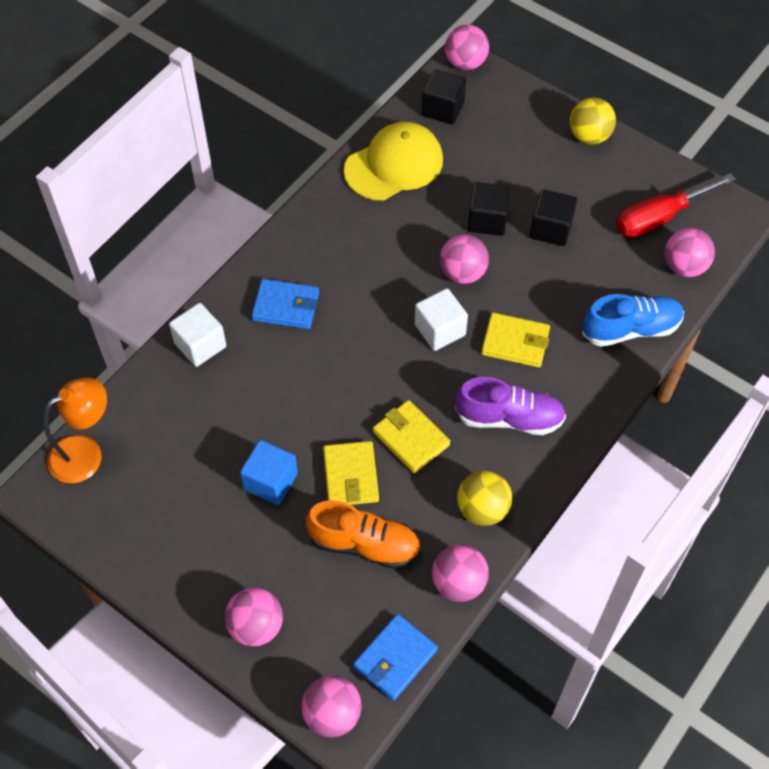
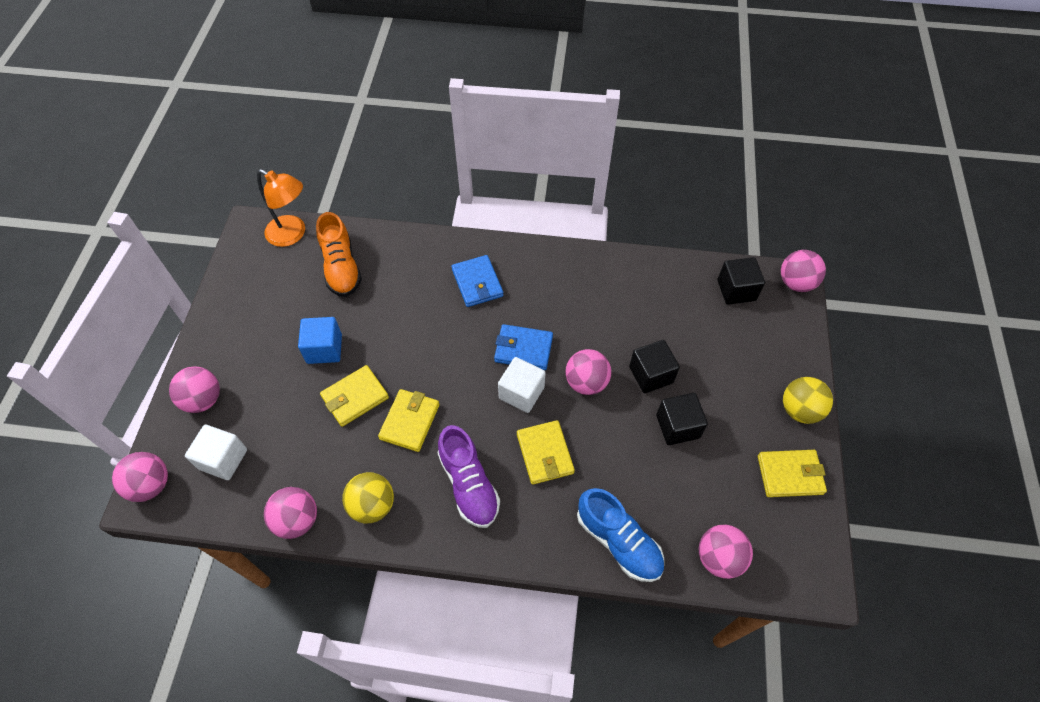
camera: 60 degrees right, 0 degrees up
(200, 345) = (413, 251): white cube -> white cube (223, 459)
(365, 544) = (301, 436): orange shoe -> orange shoe (341, 267)
(394, 165) = (655, 285): yellow cap -> none
(395, 658) = (212, 505): blue wallet -> blue wallet (523, 349)
(642, 178) = (790, 475): none -> yellow wallet
(660, 217) = (757, 510): red screwdriver -> none

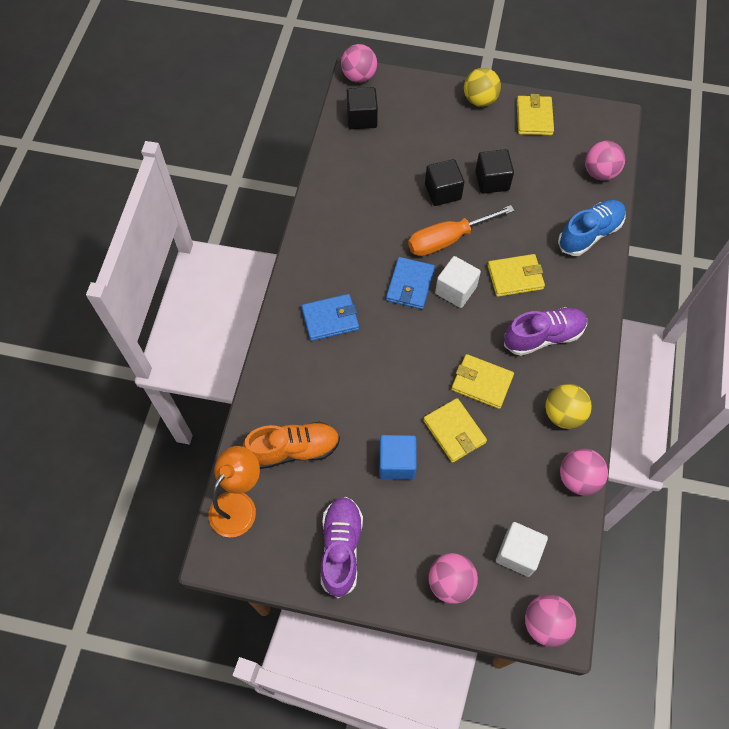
camera: 85 degrees left, 5 degrees up
(246, 311) = (341, 548): none -> purple shoe
(586, 382) = (447, 239): pink ball -> orange screwdriver

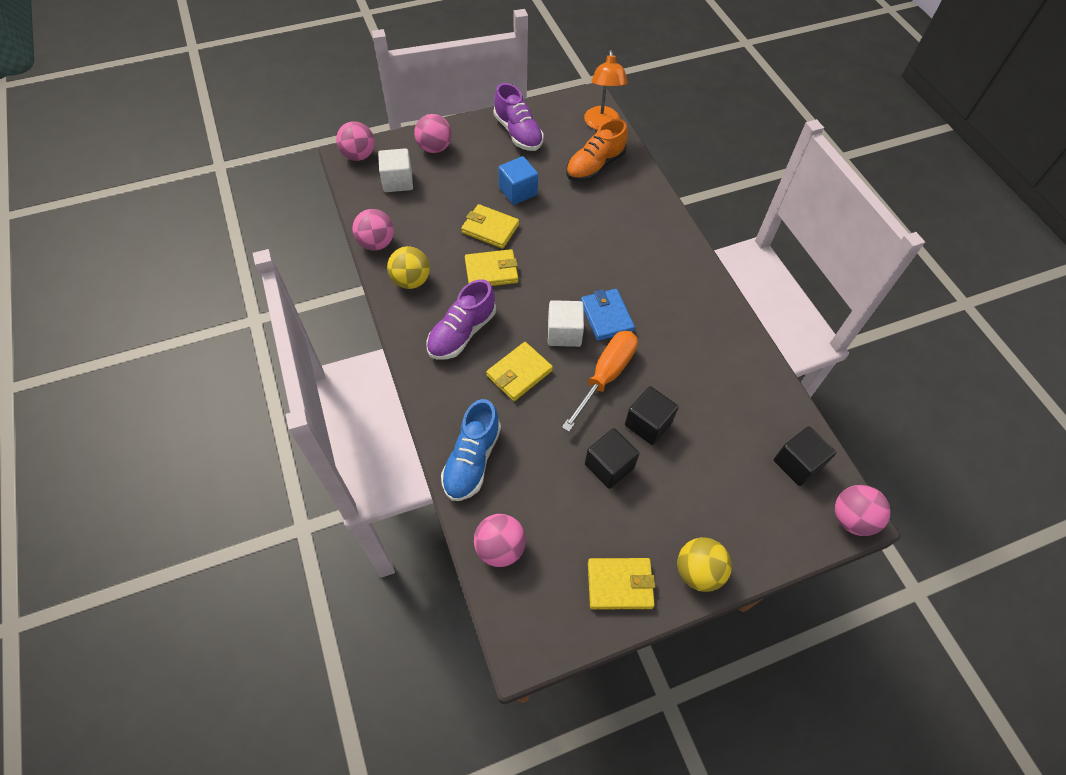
camera: 145 degrees right, 5 degrees down
(330, 319) = (647, 257): blue wallet -> none
(534, 118) = (620, 584): yellow wallet -> yellow wallet turned 60 degrees counterclockwise

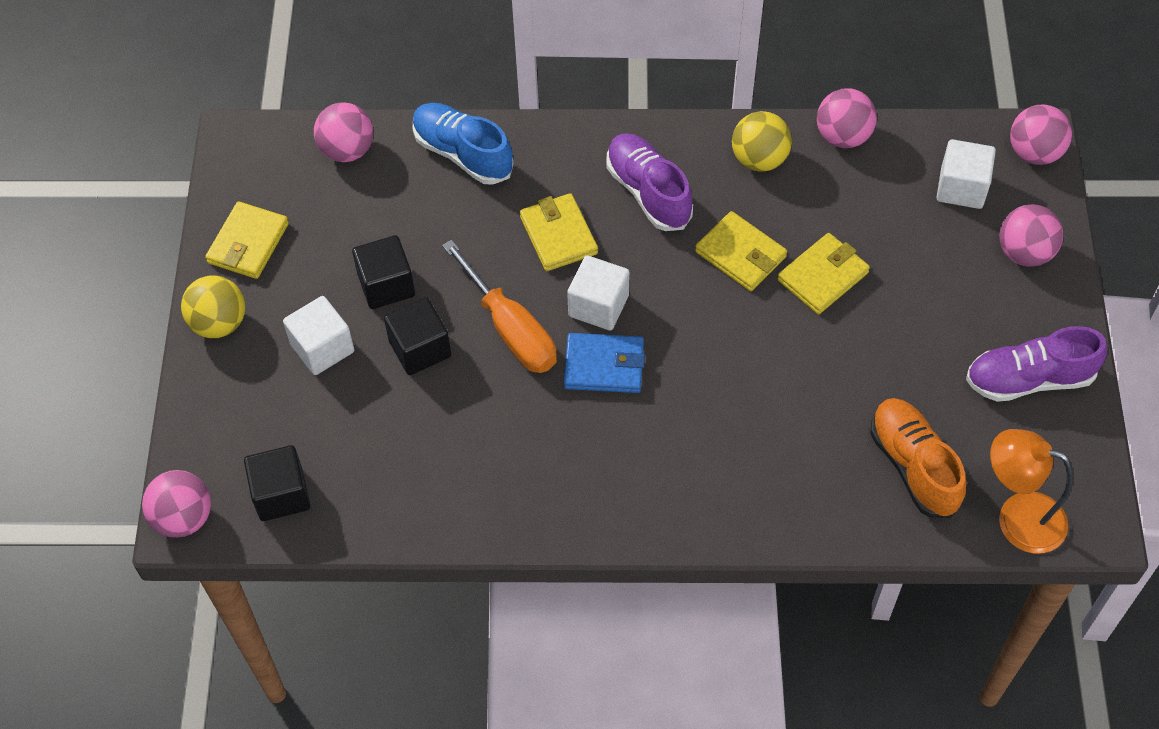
camera: 115 degrees right, 0 degrees up
(491, 271) = (740, 254): yellow wallet -> yellow wallet turned 60 degrees counterclockwise
(518, 191) = (889, 336): blue cube -> none
(680, 487) = (322, 348): none -> white cube

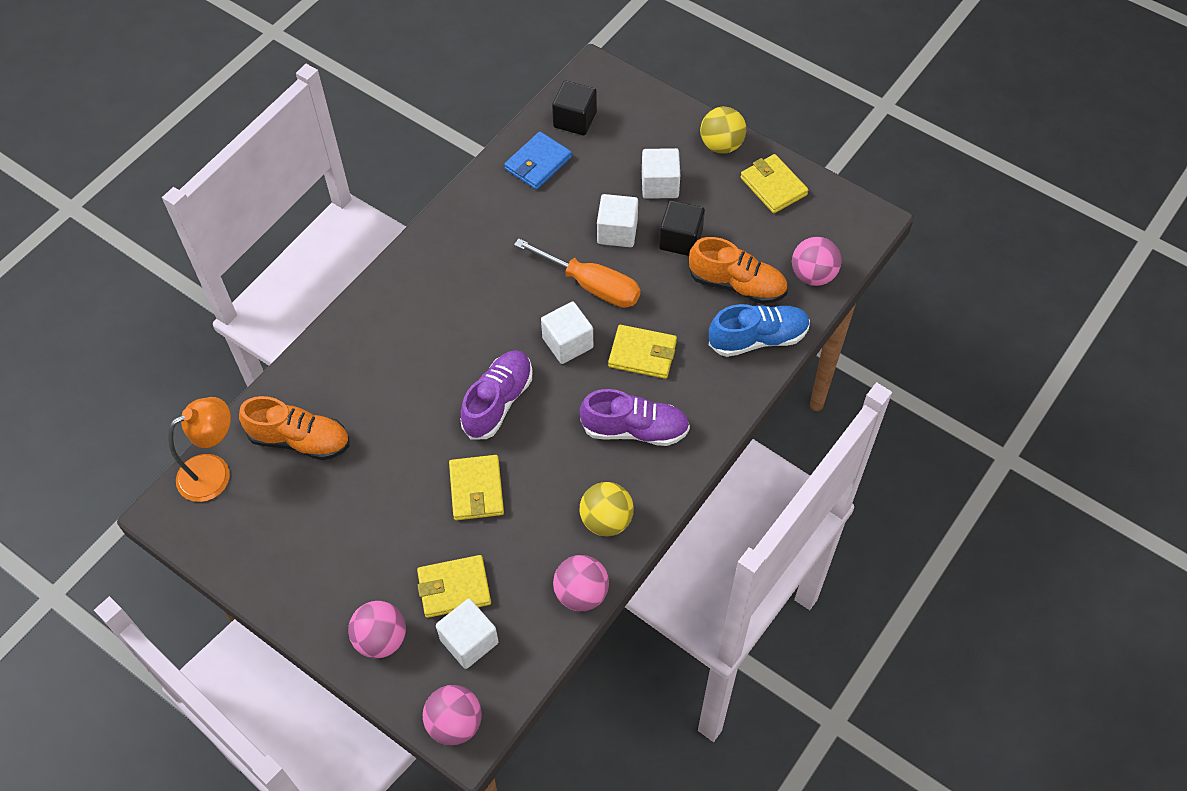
camera: 125 degrees right, 0 degrees up
(183, 518) = (598, 73): pink ball -> none
(408, 205) = (737, 285): none -> orange shoe
(420, 349) = (617, 232): black cube -> white cube
(510, 329) = (591, 285): orange screwdriver -> orange screwdriver turned 150 degrees counterclockwise
(604, 366) = (521, 319): blue wallet -> blue wallet (538, 163)
(740, 254) = (537, 451): yellow wallet -> yellow wallet (454, 588)
(1029, 379) = (290, 557): purple shoe -> purple shoe (498, 402)

